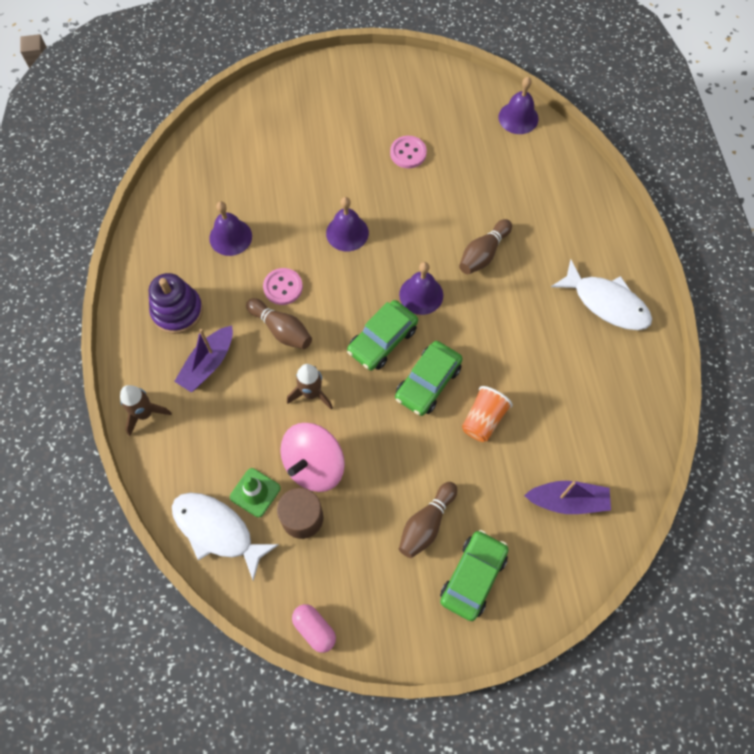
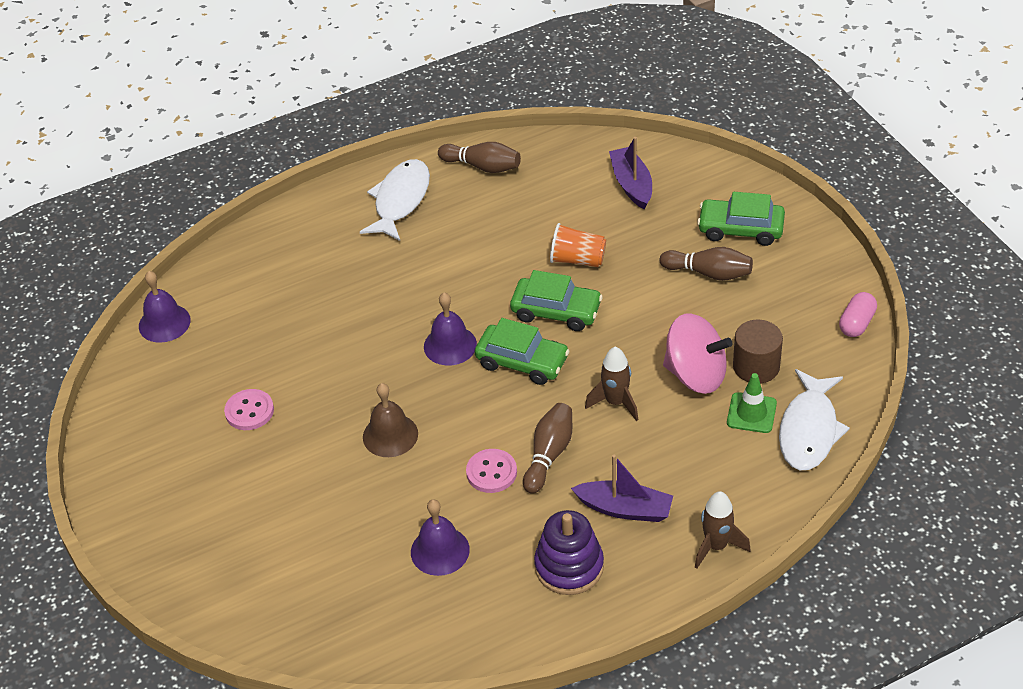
camera: 105 degrees left, 20 degrees down
(347, 233) = (390, 435): purple bell -> brown bell
(483, 254) = (375, 307): brown bowling pin -> brown bowling pin (482, 166)

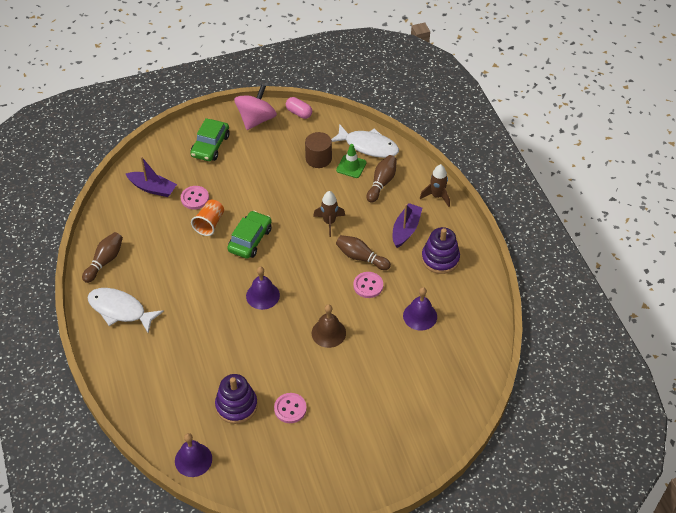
camera: 85 degrees left, 5 degrees up
(251, 351) = (236, 405): none -> purple stacking toy
(522, 362) = (286, 261): green car -> none
(624, 233) = (195, 198): none -> pink button
(631, 184) = (153, 188): purple boat -> purple boat turned 150 degrees counterclockwise
(695, 375) = (318, 184): pink spinning top -> pink spinning top (256, 119)
(709, 273) = (241, 165): brown bowling pin -> brown bowling pin (381, 183)

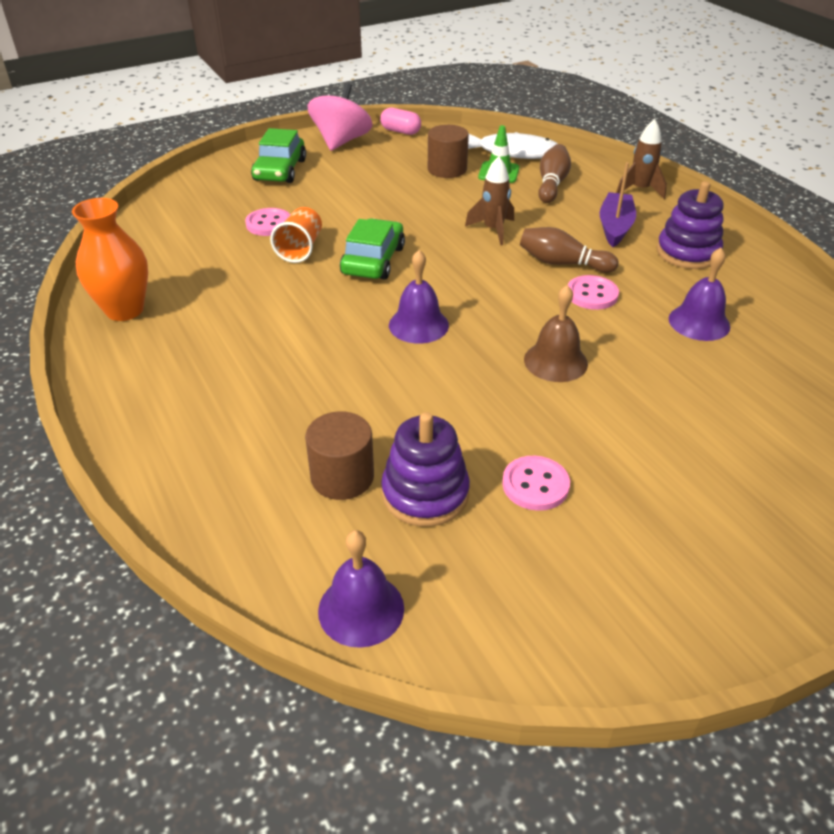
camera: 10 degrees left, 10 degrees down
(105, 261) = (124, 310): brown bowling pin -> orange vase
(120, 310) = (160, 372): white fish -> none
(153, 188) = (197, 219): purple boat -> none
(200, 390) = (342, 477): none -> brown cylinder

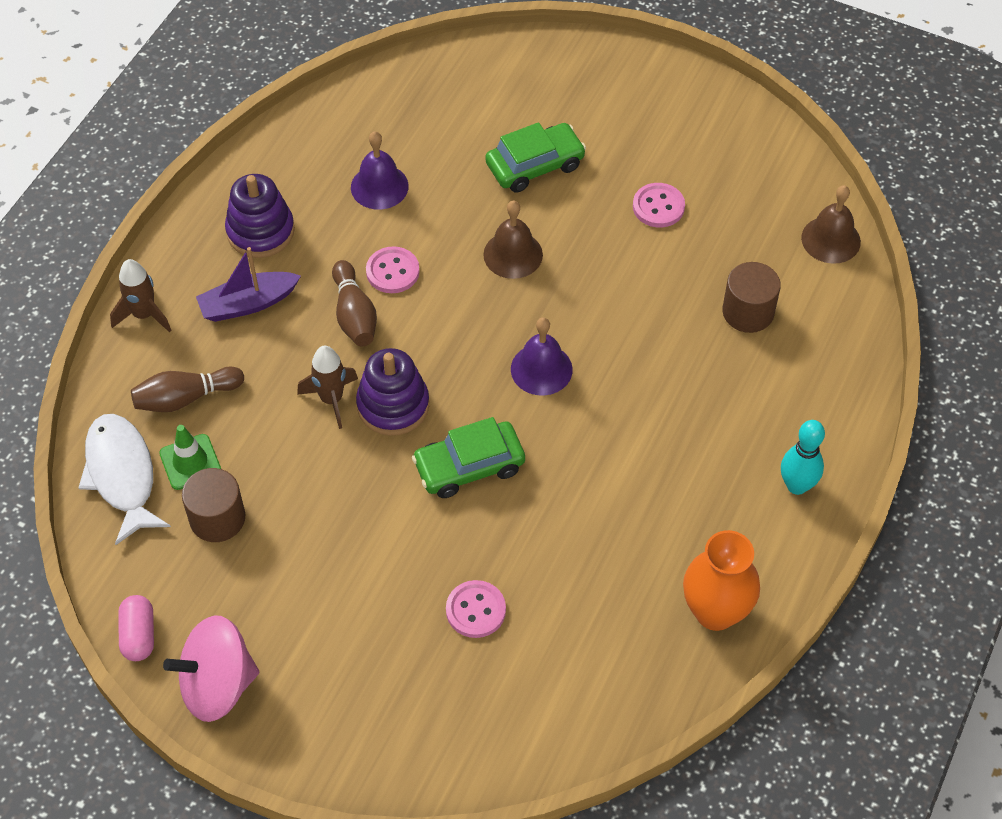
camera: 125 degrees left, 15 degrees up
(147, 404) = (797, 485): none -> turquoise bowling pin
(280, 170) = (347, 696): green car -> green car (535, 165)
(300, 249) = (499, 544): orange cup -> none
(361, 609) = (831, 239): purple bell -> brown bell
(425, 494) = (720, 259): purple stacking toy -> purple stacking toy (393, 405)

